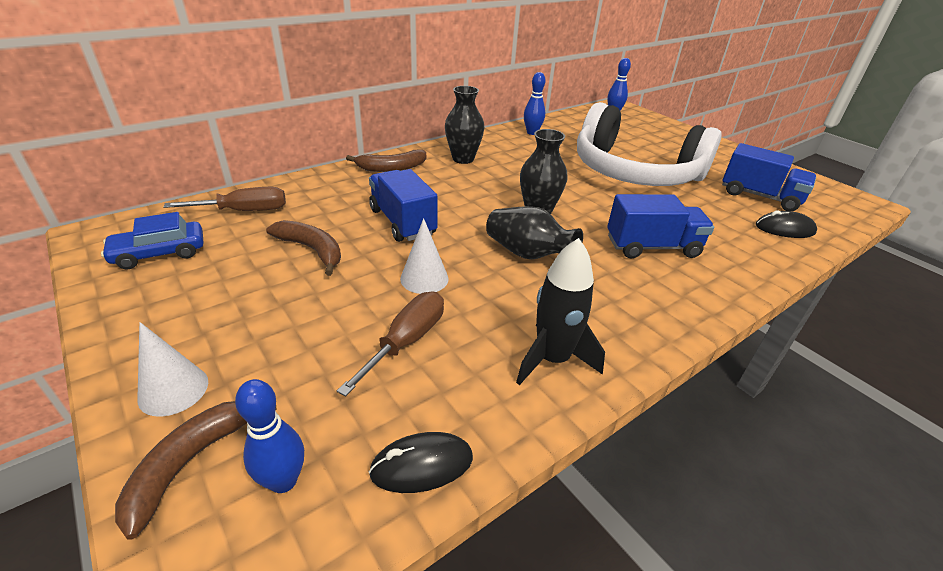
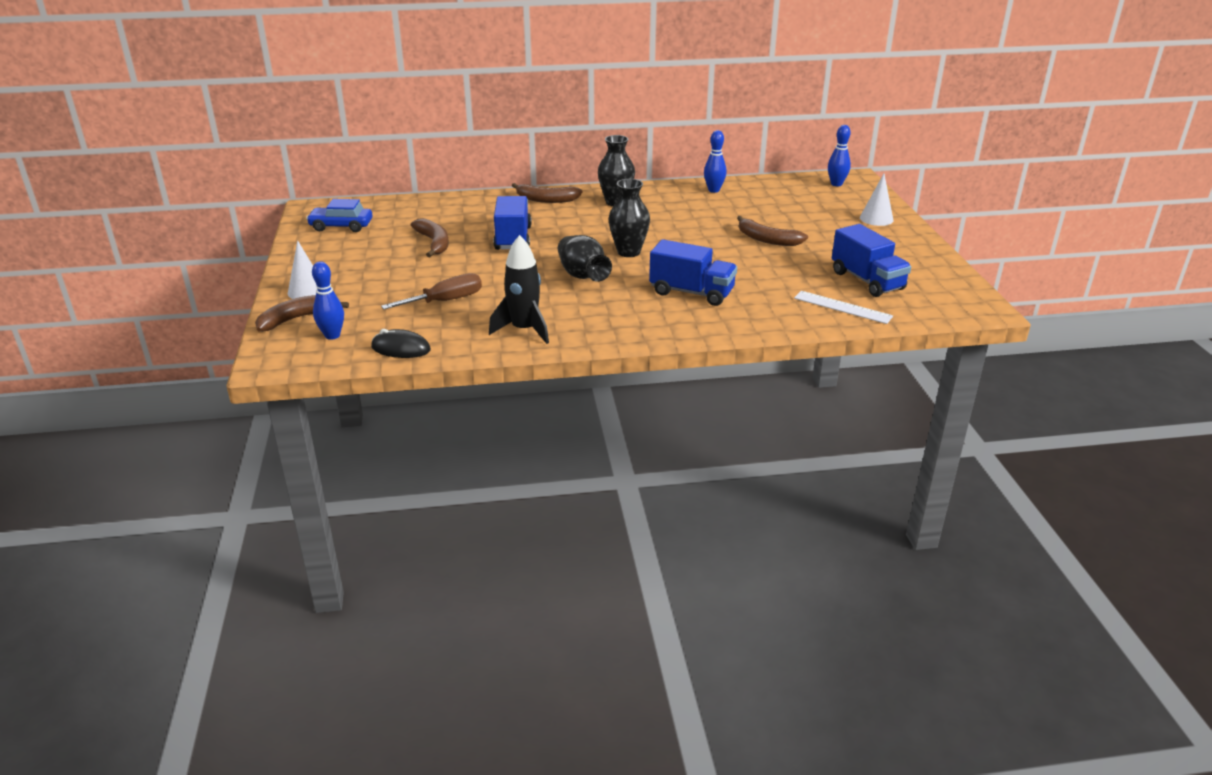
camera: 30 degrees right, 5 degrees down
(244, 211) = (410, 211): brown screwdriver -> none
(424, 278) = (491, 274): white cone -> white cone (876, 219)
(634, 172) = (767, 239): white headphones -> brown banana
(784, 229) = (842, 307): black mouse -> white ruler

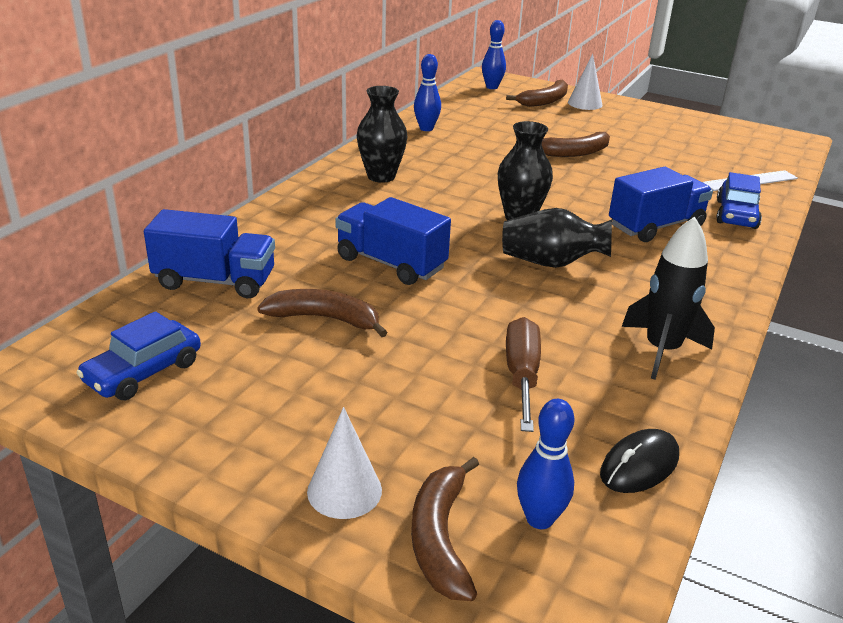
camera: 55 degrees left, 0 degrees up
(546, 200) = (310, 205): brown banana -> brown banana (544, 101)
(764, 314) = (736, 214): none -> blue car
(867, 281) = (705, 153): blue truck -> blue truck (215, 281)

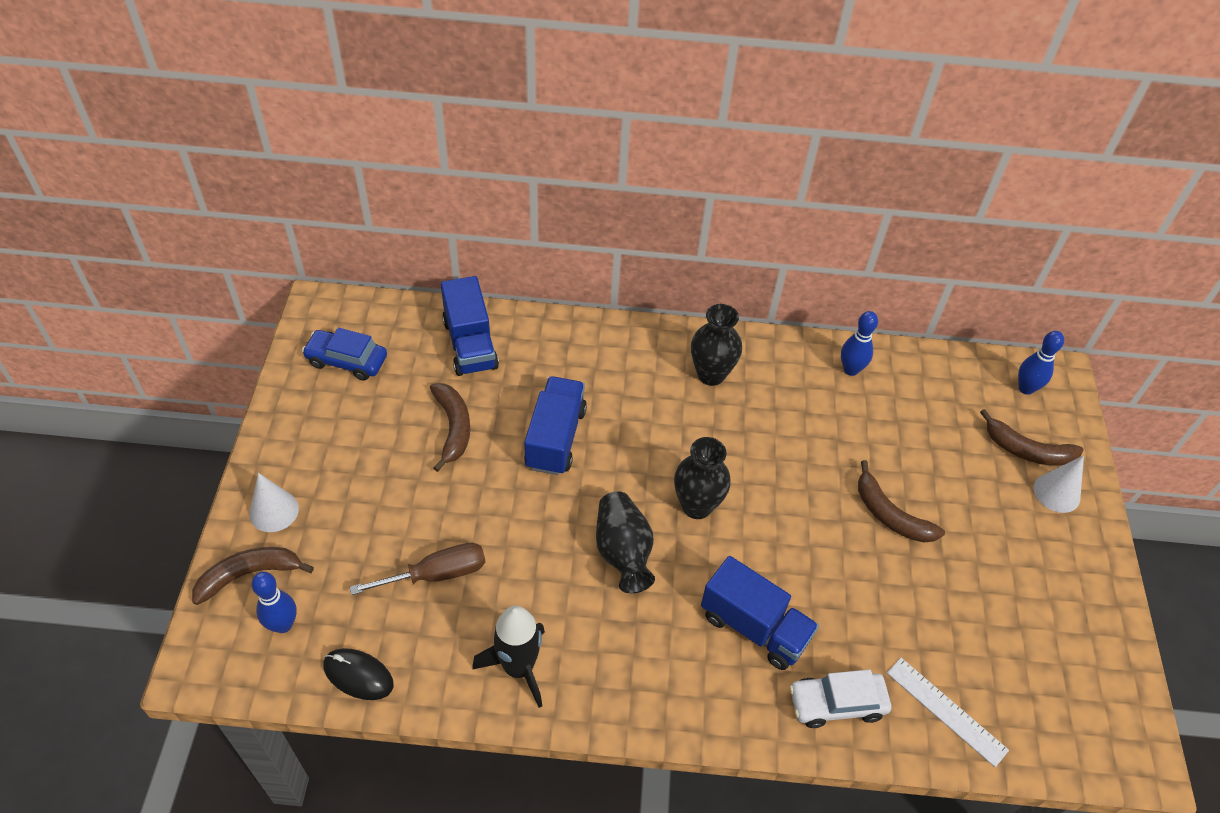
camera: 65 degrees right, 20 degrees up
(736, 214) = (836, 703): blue car -> white car

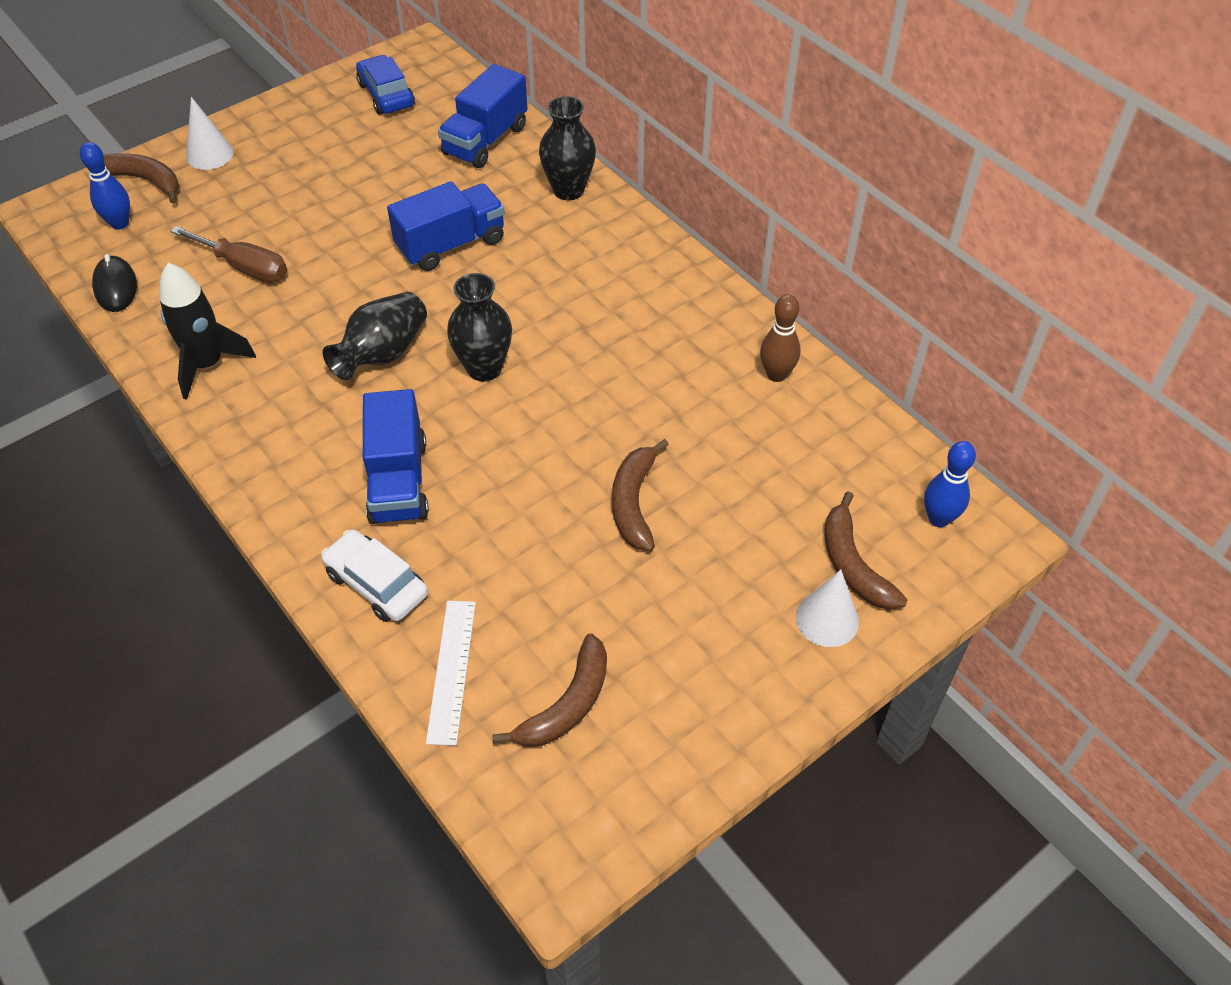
camera: 50 degrees right, 0 degrees up
(453, 428) = (391, 186): brown banana -> brown banana (567, 704)
(711, 374) = (642, 289): black vase -> black vase (568, 190)
(850, 369) = (776, 374): blue bowling pin -> brown bowling pin

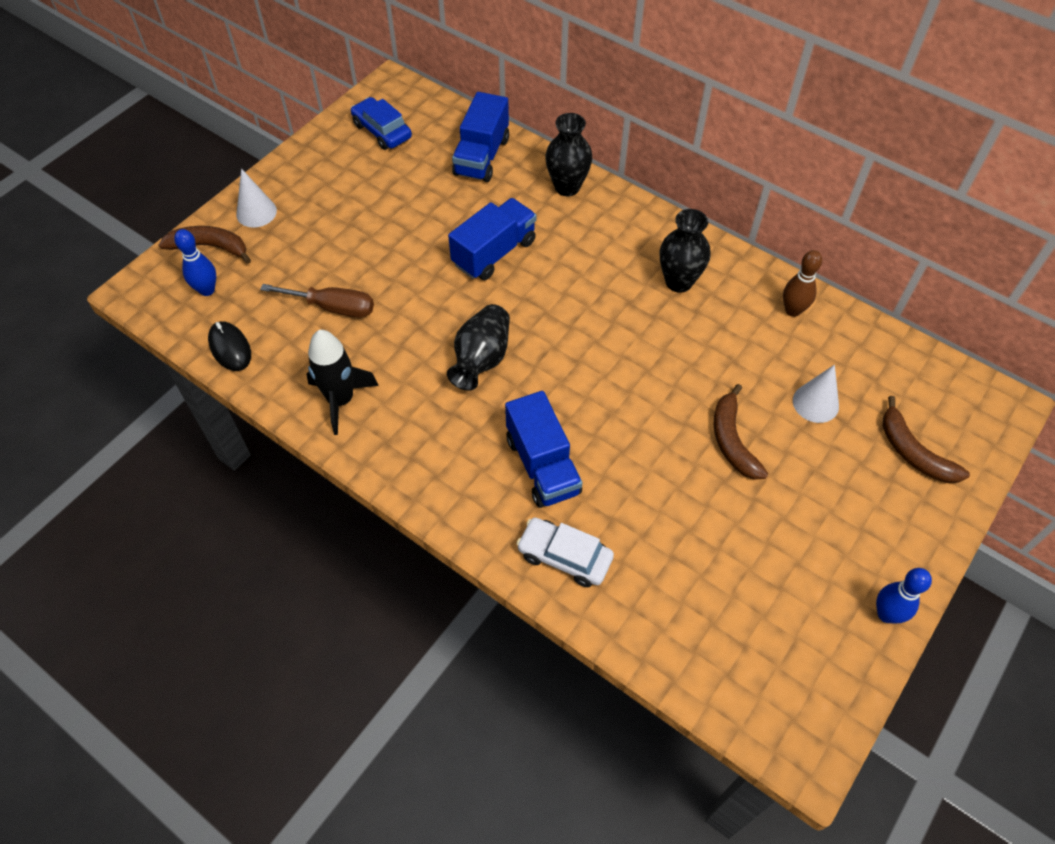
camera: 15 degrees left, 5 degrees up
(452, 670) = (655, 614): white ruler -> none
(484, 368) = (568, 354): black vase -> black vase (678, 282)
(567, 704) = (754, 619): brown banana -> none
(827, 619) = (913, 501): white cone -> white cone (815, 403)
(938, 518) = (958, 401): blue bowling pin -> blue bowling pin (886, 614)

